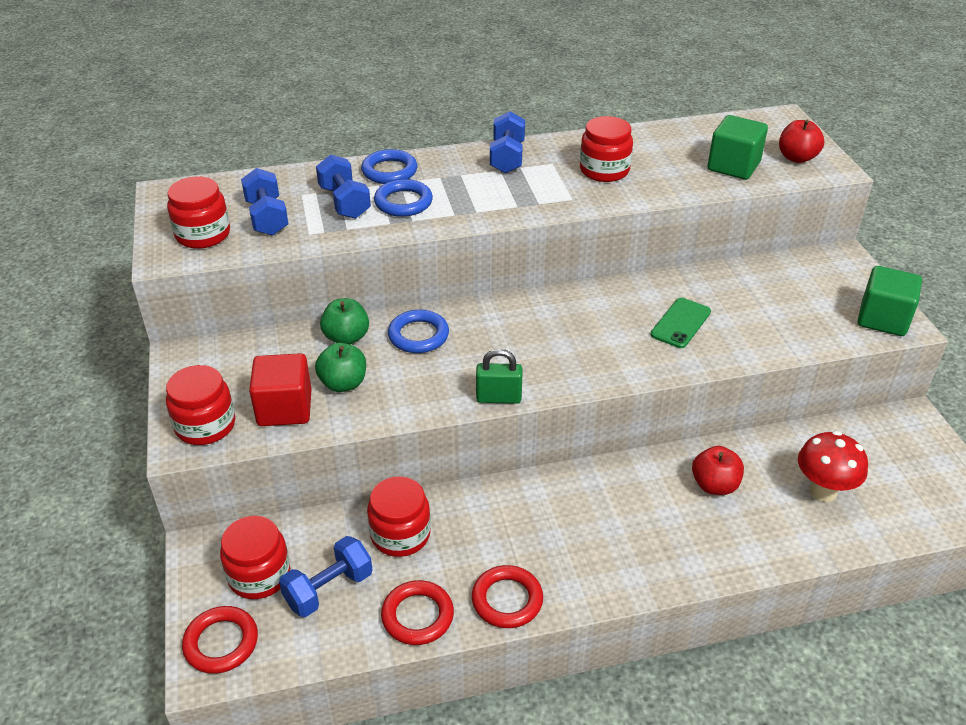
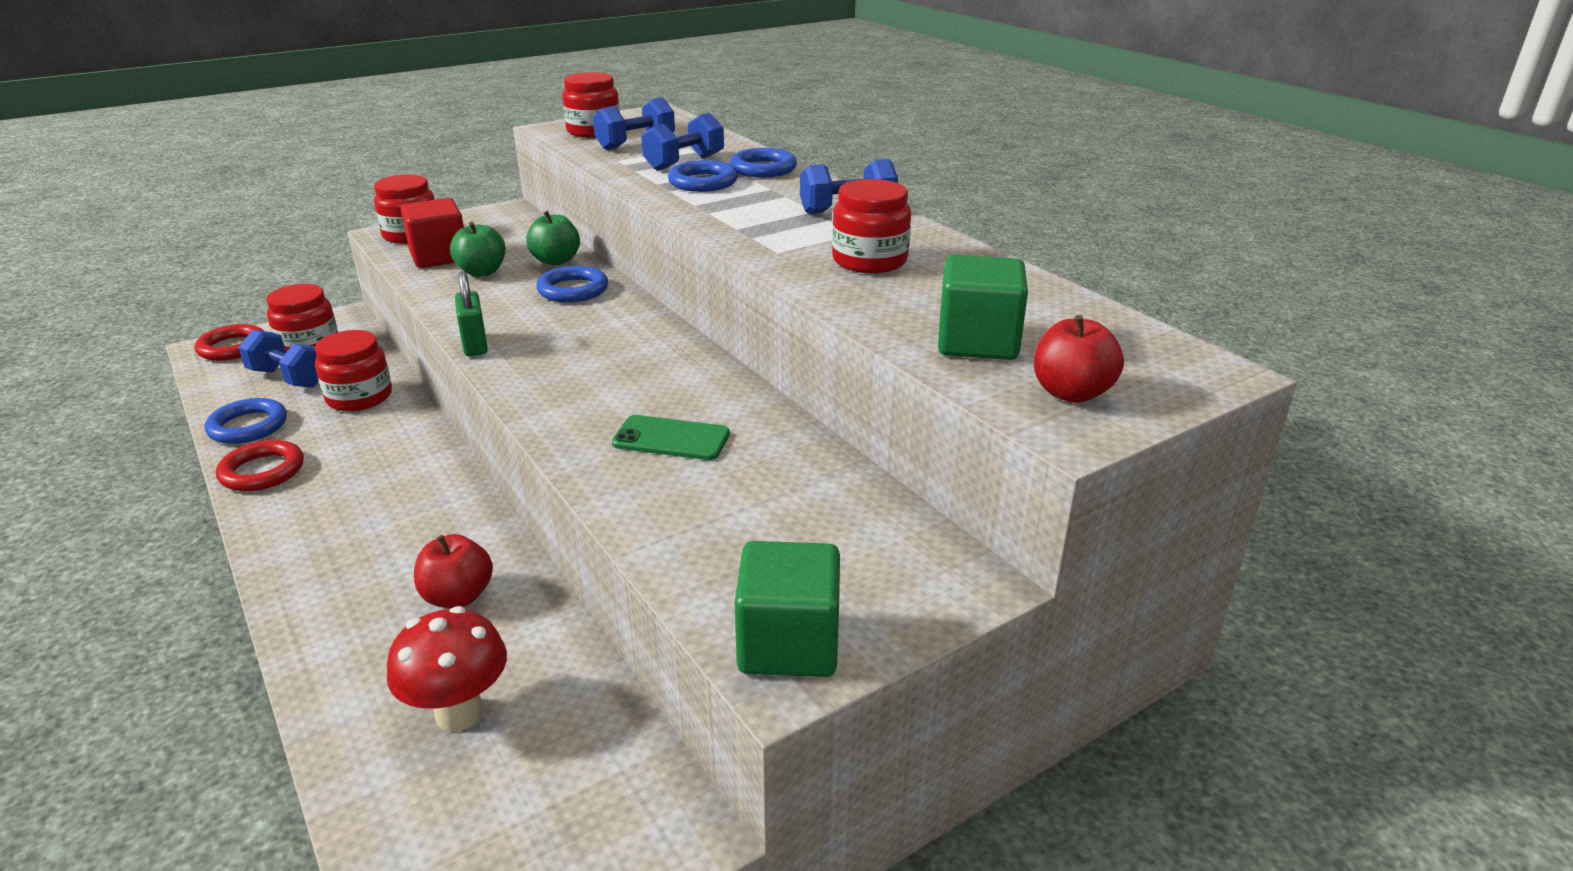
camera: 70 degrees right, 10 degrees down
(417, 616) = (248, 426): red ring -> blue ring

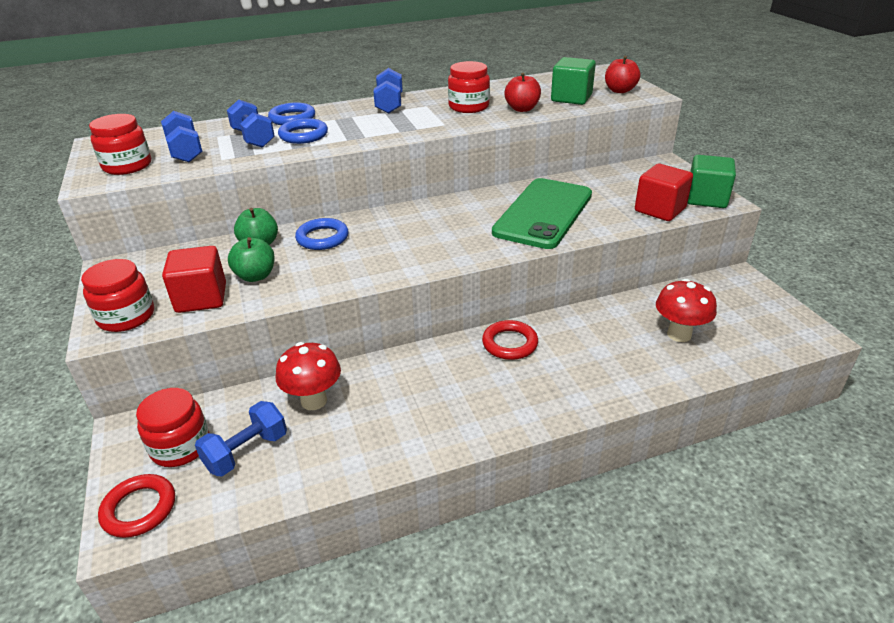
camera: 75 degrees left, 5 degrees up
(248, 426) = (331, 466): blue ring -> none
(262, 471) = (414, 444): red ring -> red ring (509, 343)
(359, 397) = (314, 401): red jar -> red mushroom
(458, 596) = (587, 338): red apple -> red apple (522, 109)
(475, 345) = (394, 275): green padlock -> none
(671, 439) = (543, 213): green phone -> green phone, size x2.11
(714, 572) = (660, 210): none -> red cube

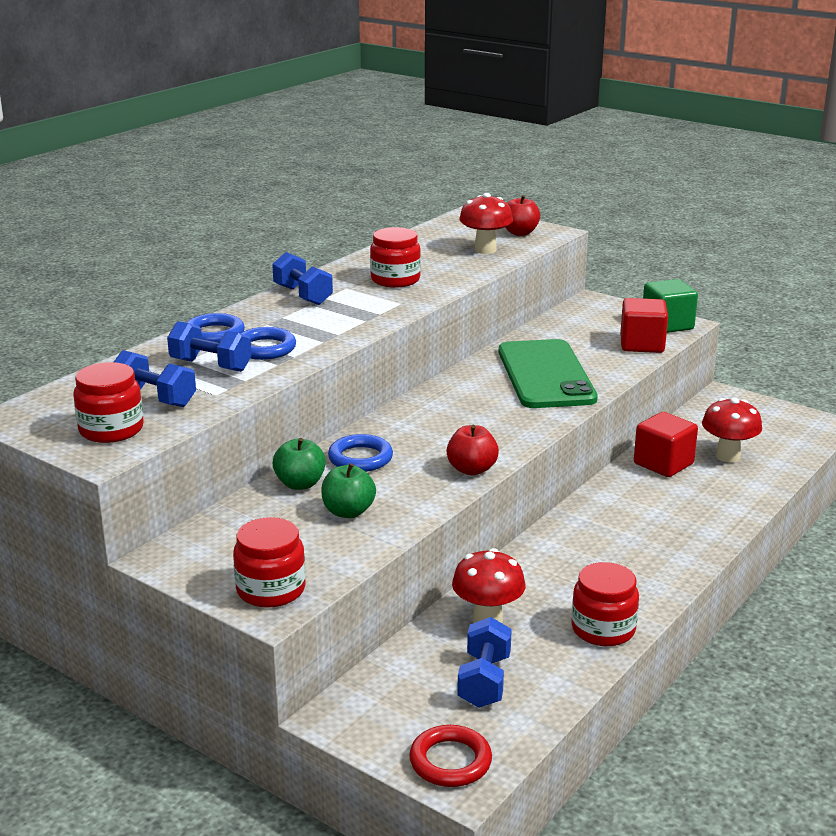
camera: 35 degrees left, 10 degrees down
(180, 446) = (413, 704): red jar -> red jar (603, 629)
(201, 298) = (324, 548): red cube -> red cube (663, 464)
(509, 343) = (601, 511): red ring -> none
(522, 109) = (454, 271): red apple -> red apple (472, 469)
(571, 98) = (485, 250): green cube -> red mushroom

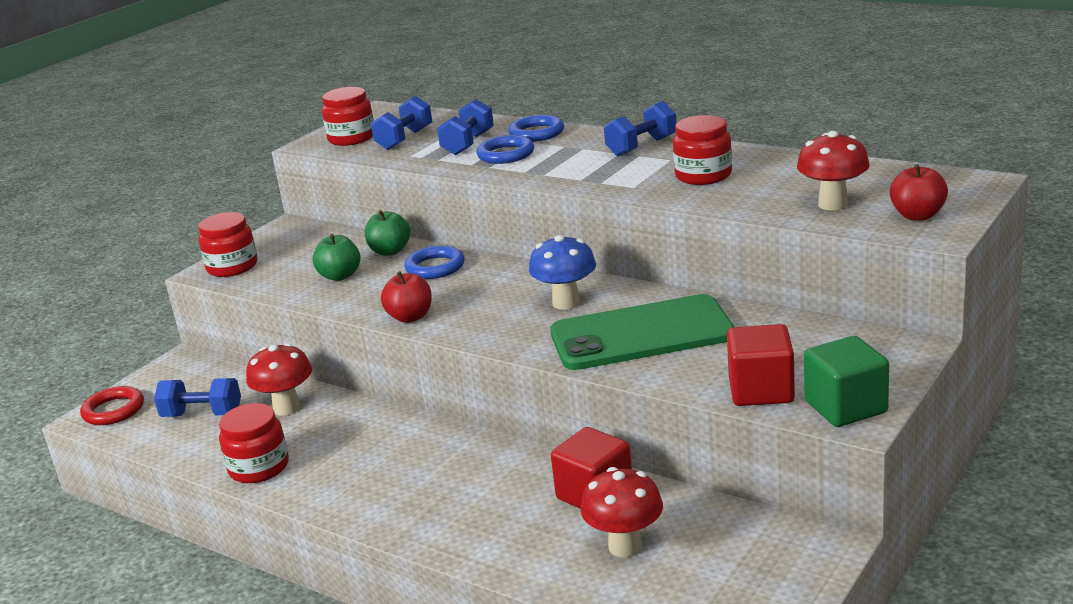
camera: 90 degrees right, 0 degrees up
(475, 400) = (566, 303): none -> blue mushroom

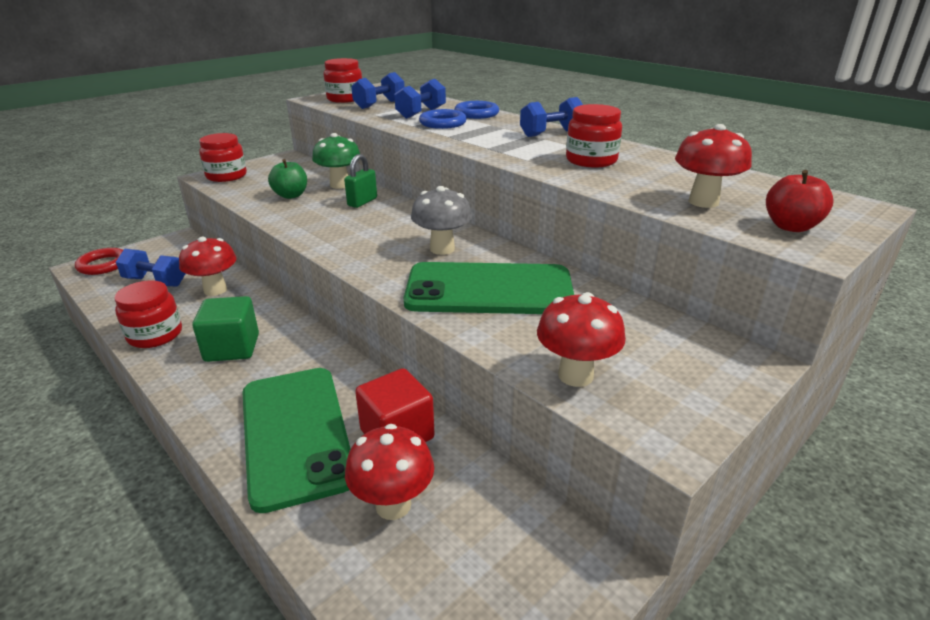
camera: 10 degrees right, 5 degrees up
(390, 251) = (340, 185): green apple -> green mushroom
(410, 317) = (313, 236): red apple -> none
(435, 267) = (362, 202): blue ring -> green padlock
(492, 517) = (295, 433): none -> green phone
(566, 303) = (442, 249): blue mushroom -> grey mushroom
(761, 390) = (575, 375): red cube -> red mushroom
(845, 407) = (660, 419): green cube -> green cube (232, 348)

